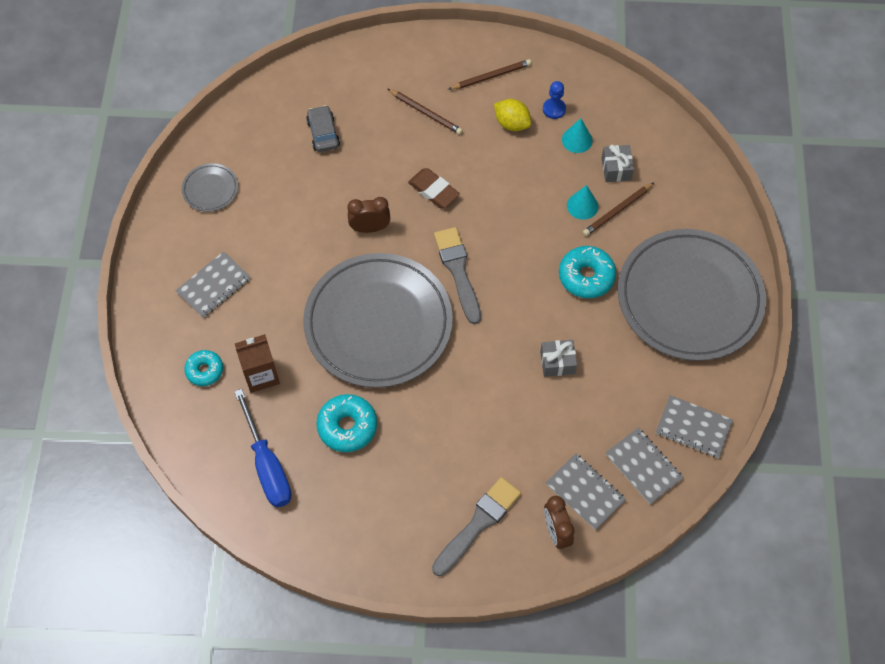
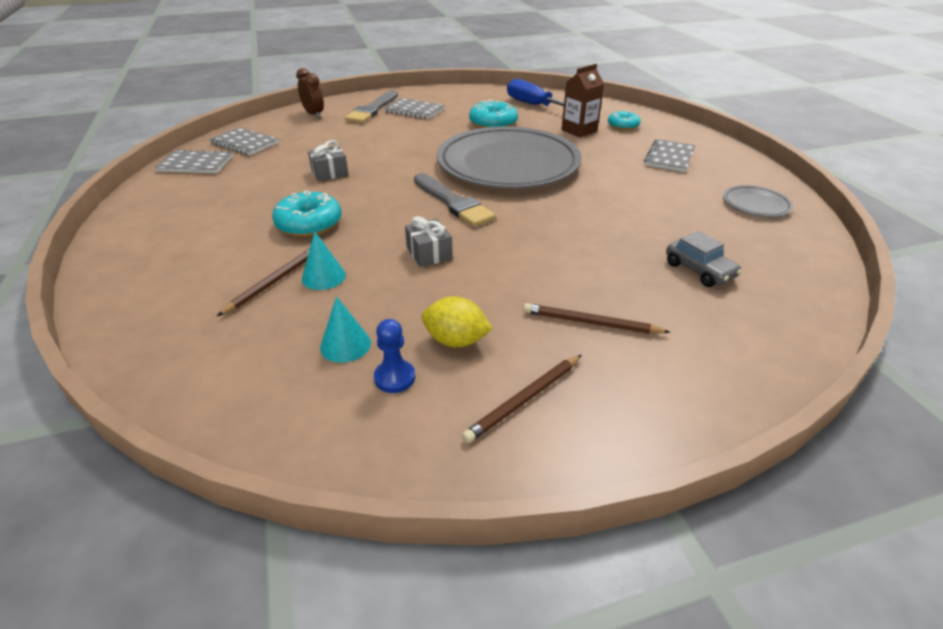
camera: 160 degrees right, 25 degrees down
(370, 228) = (567, 211): brown clock -> none
(433, 190) = (520, 251): brown eraser -> none
(585, 492) = (294, 128): grey notebook -> grey notebook (414, 110)
(616, 169) = (278, 324): grey gift -> grey gift (429, 253)
(689, 298) = (183, 231): grey plate -> none

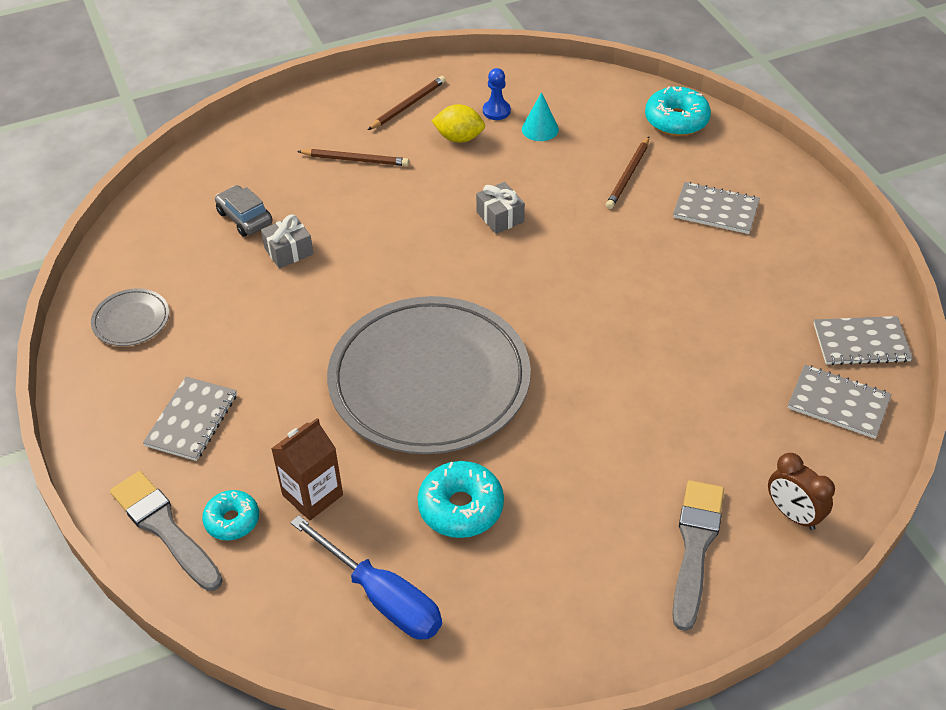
camera: 175 degrees right, 10 degrees up
(309, 224) = (638, 245): turquoise donut -> turquoise donut (676, 120)
(323, 277) = (587, 183): turquoise cone -> none
(330, 173) = (666, 339): grey gift -> grey gift (289, 251)
(414, 110) = (615, 551): grey notebook -> grey notebook (715, 210)
(453, 203) = (490, 293): grey brush -> grey brush (164, 528)

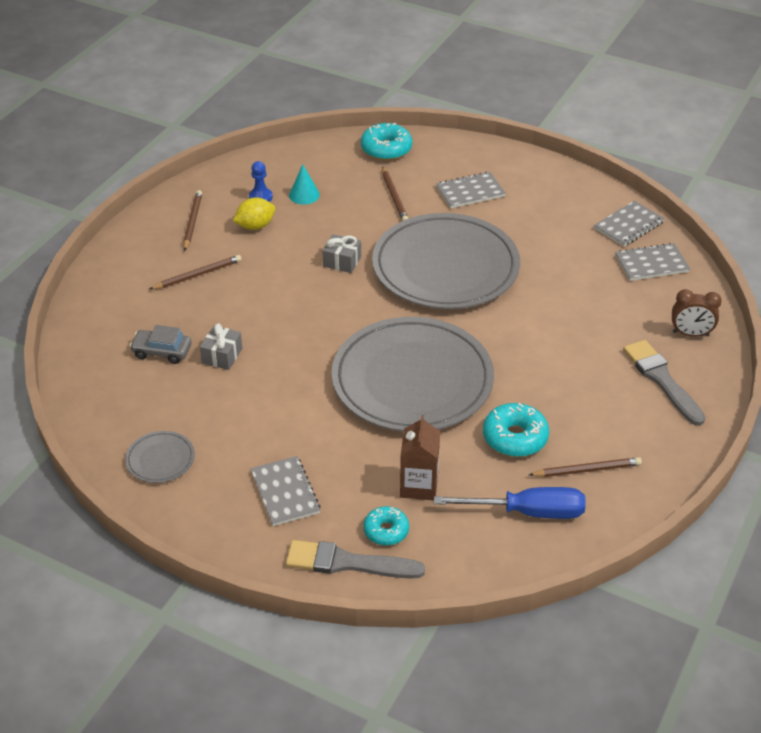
camera: 40 degrees left, 5 degrees down
(494, 594) = (587, 470): none -> brown pencil
(597, 279) = (445, 267): none -> grey plate

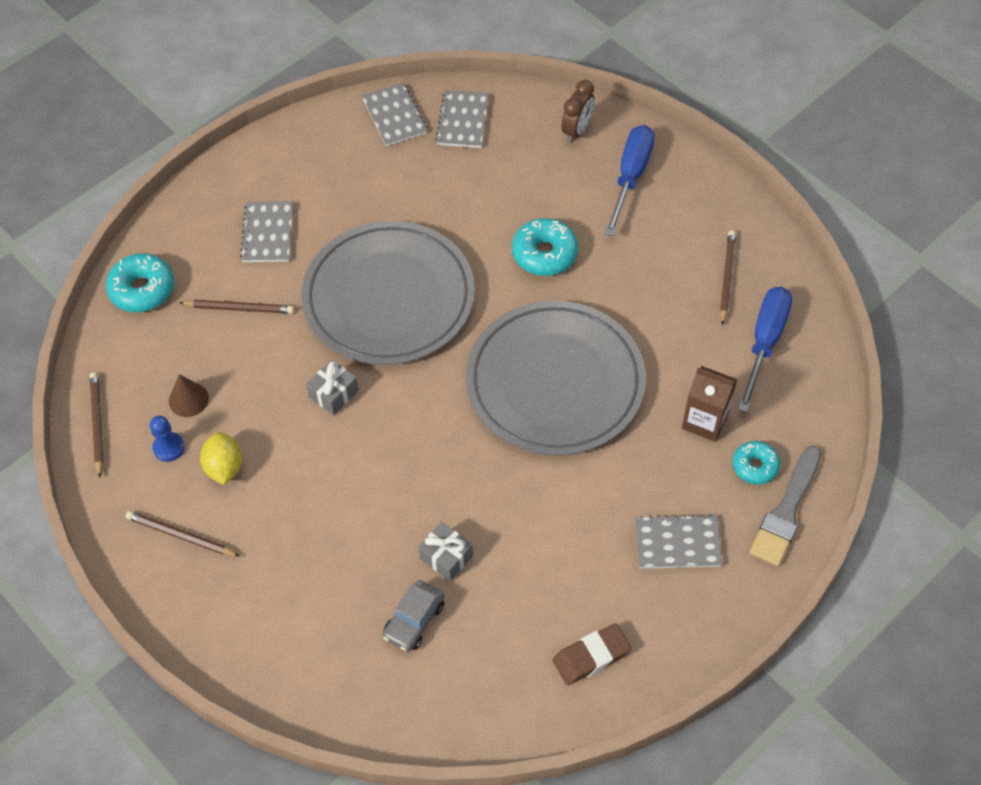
camera: 70 degrees left, 15 degrees up
(160, 459) = (591, 656): grey plate -> brown eraser
(197, 275) = (289, 552): brown pencil -> brown pencil (97, 424)
(304, 195) = (188, 399): turquoise cone -> brown cone
(515, 437) = (666, 320): turquoise donut -> turquoise donut (544, 254)
(661, 380) = (630, 177): grey brush -> blue screwdriver

